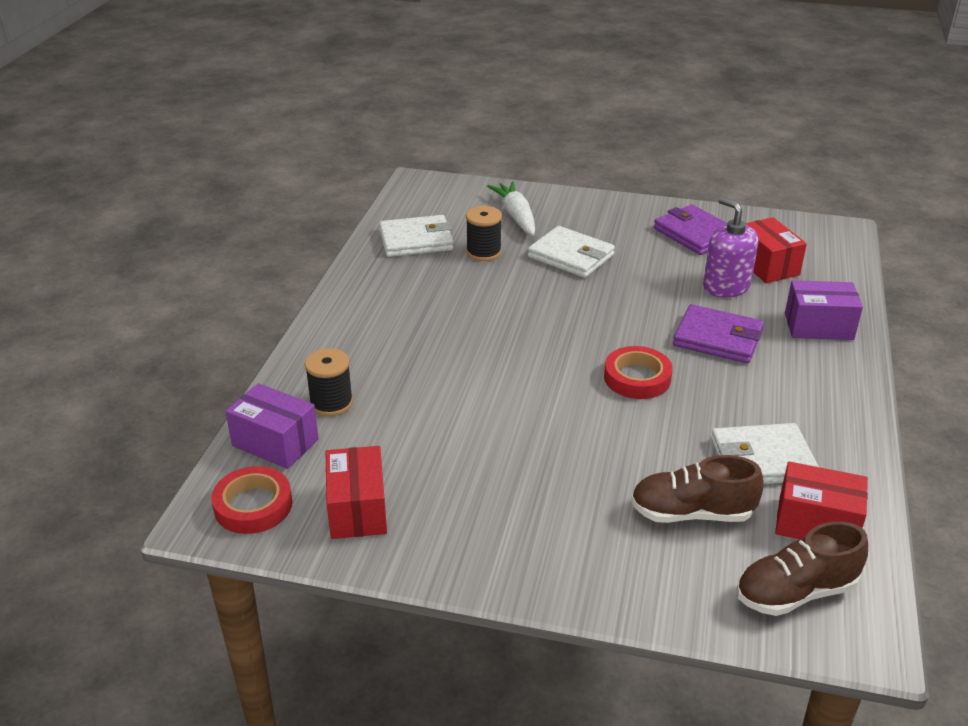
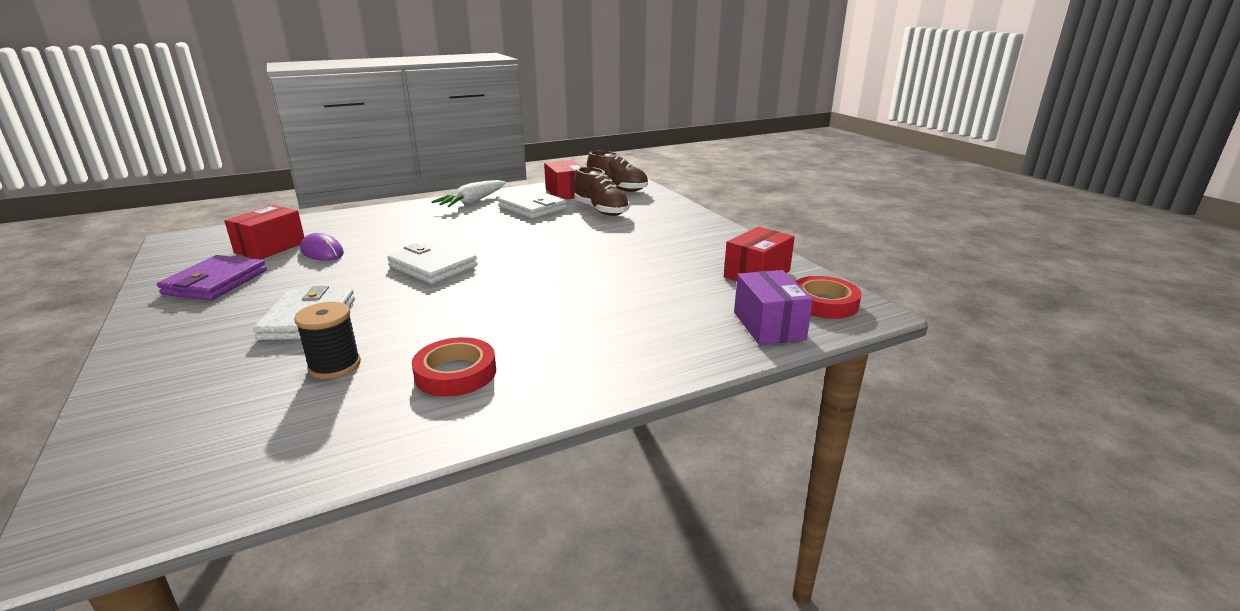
camera: 130 degrees left, 10 degrees down
(331, 403) = (691, 327): black spool -> none
(416, 240) = (333, 424): white wallet -> white wallet (433, 266)
(516, 216) = (209, 382): white carrot -> white carrot (472, 202)
(637, 378) = (494, 247): red tape -> red tape (455, 373)
(717, 338) = (411, 239): purple wallet -> none
(726, 286) = (322, 252): purple soap dispenser -> purple mouse
(818, 326) = (361, 220): purple box -> none

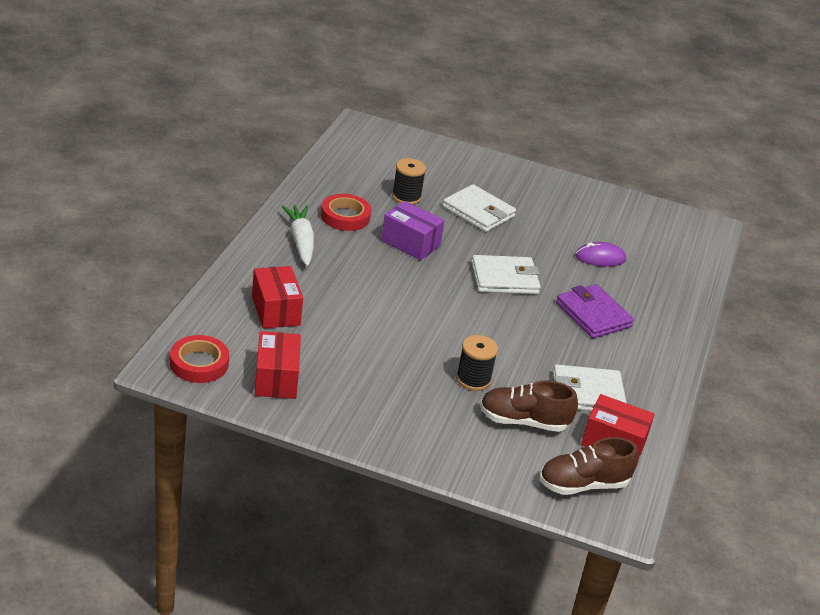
camera: 130 degrees right, 10 degrees up
(215, 282) = (587, 209): purple wallet -> purple wallet (593, 315)
(270, 248) = (639, 246): red box -> red box (276, 310)
(472, 202) = (653, 375): white carrot -> white carrot (301, 241)
(594, 231) = (473, 379): none -> black spool
(768, 325) = (219, 321): purple box -> purple box (410, 243)

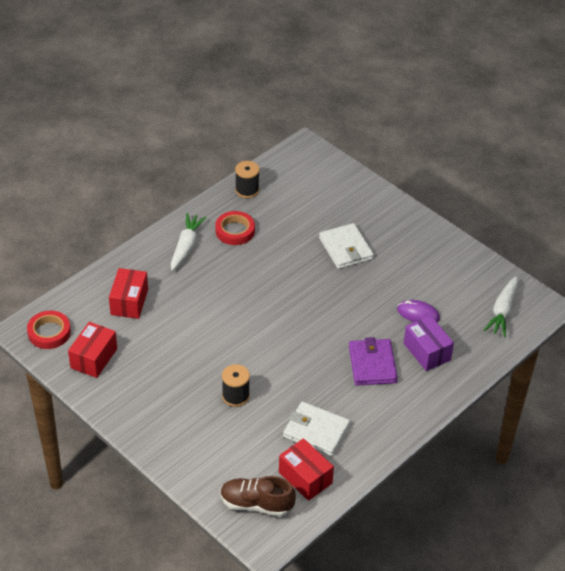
camera: 30 degrees right, 10 degrees up
(406, 197) = (296, 222): black spool -> black spool (247, 190)
(410, 243) = (269, 266): purple box -> purple box (427, 352)
(504, 278) = (323, 315): white wallet -> none
(523, 421) = (249, 441): brown shoe -> none
(678, 239) = (502, 311): none -> white carrot

